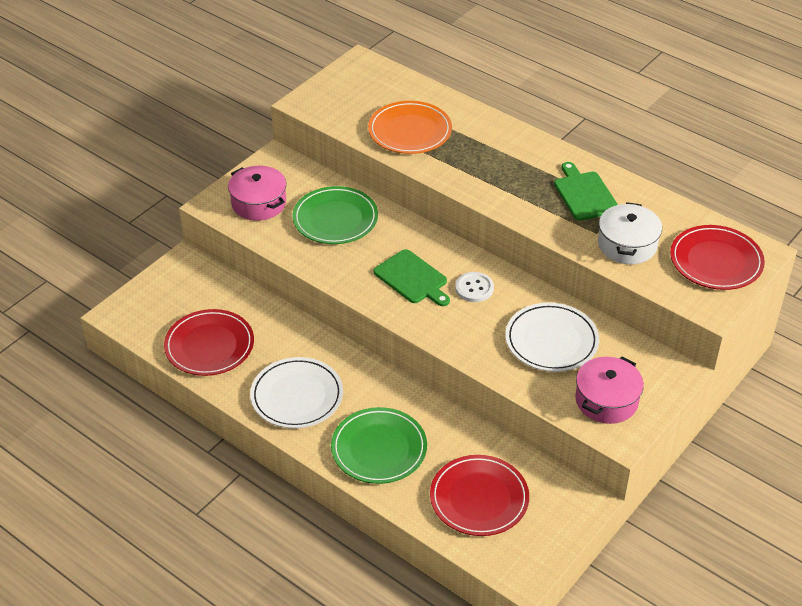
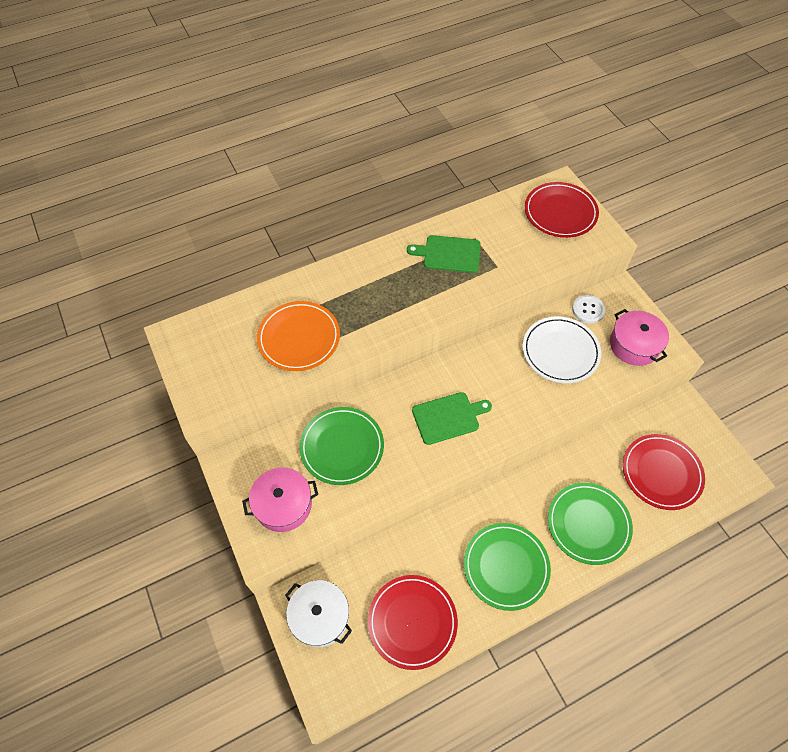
camera: 65 degrees left, 15 degrees up
(297, 396) = (506, 567): white plate -> green plate
(474, 288) = (480, 377): white button -> white button (588, 310)
(627, 245) = (519, 254): white pot -> white pot (320, 616)

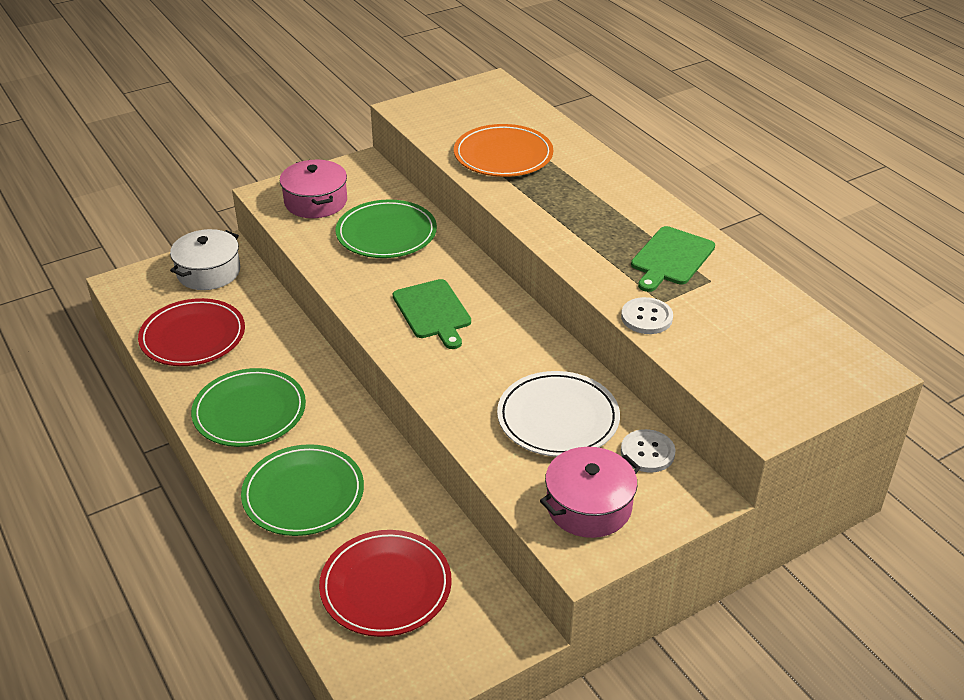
camera: 85 degrees right, 20 degrees down
(449, 254) = (671, 258): green cutting board -> green cutting board turned 150 degrees counterclockwise
(513, 277) = (646, 317): none -> white button
(560, 212) = (802, 368): red plate -> none

